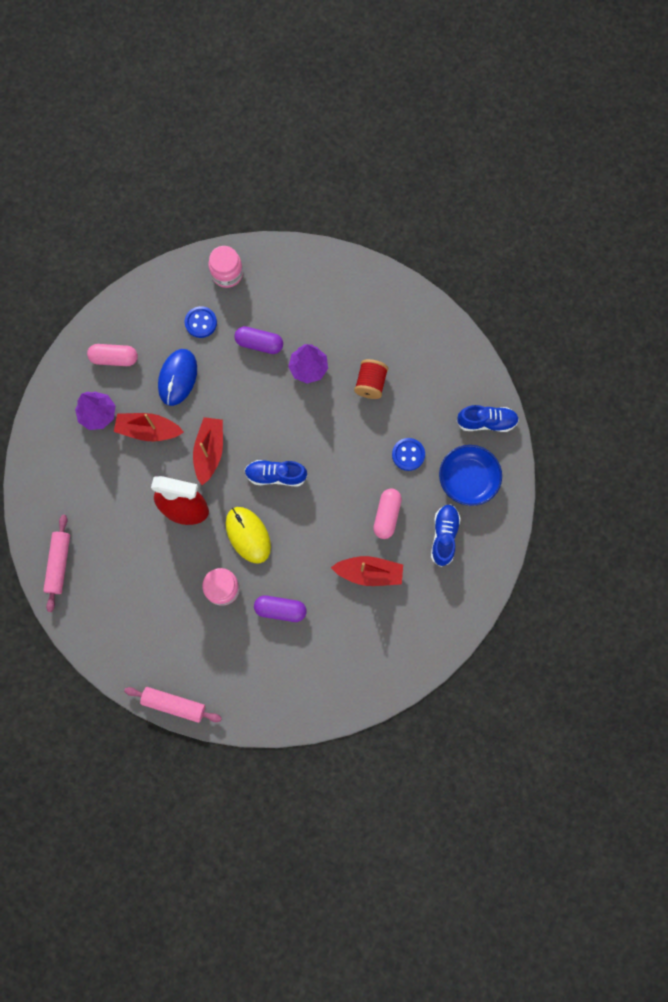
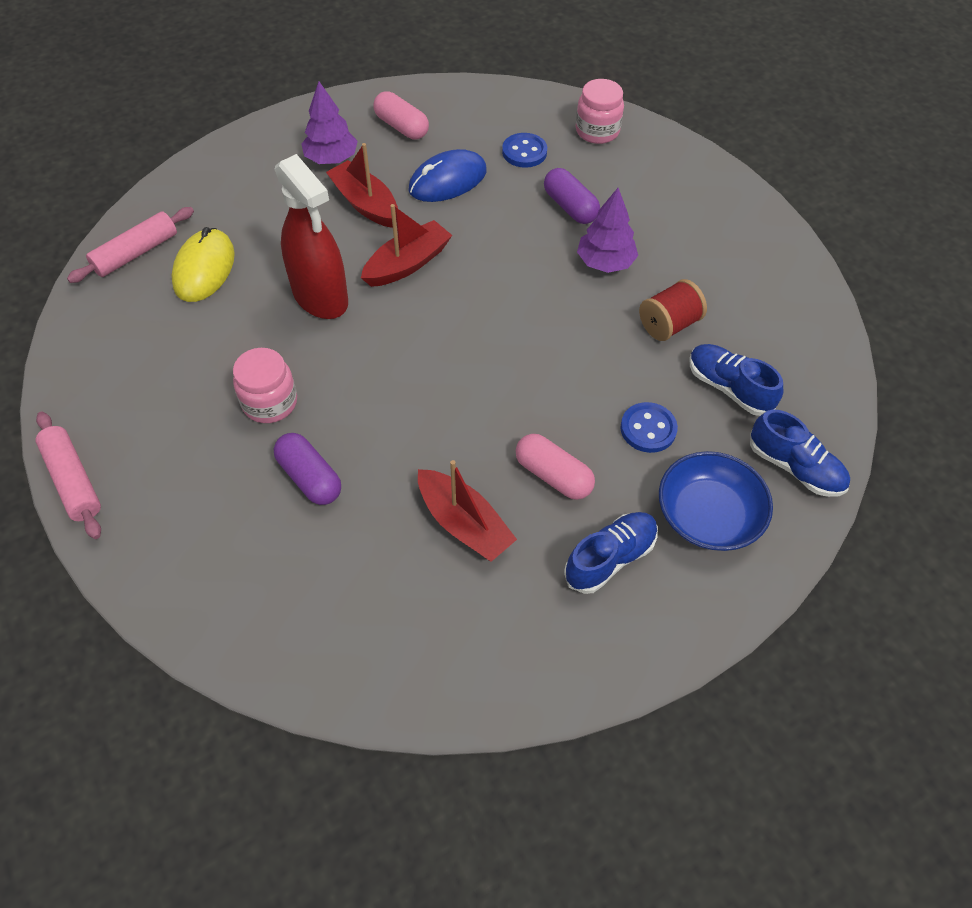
camera: 40 degrees right, 20 degrees down
(248, 535) = (360, 371): yellow mouse -> yellow mouse (204, 268)
(276, 475) = (457, 336): blue shoe -> blue shoe (729, 388)
(387, 515) = (553, 475): pink capsule -> pink capsule turned 75 degrees clockwise

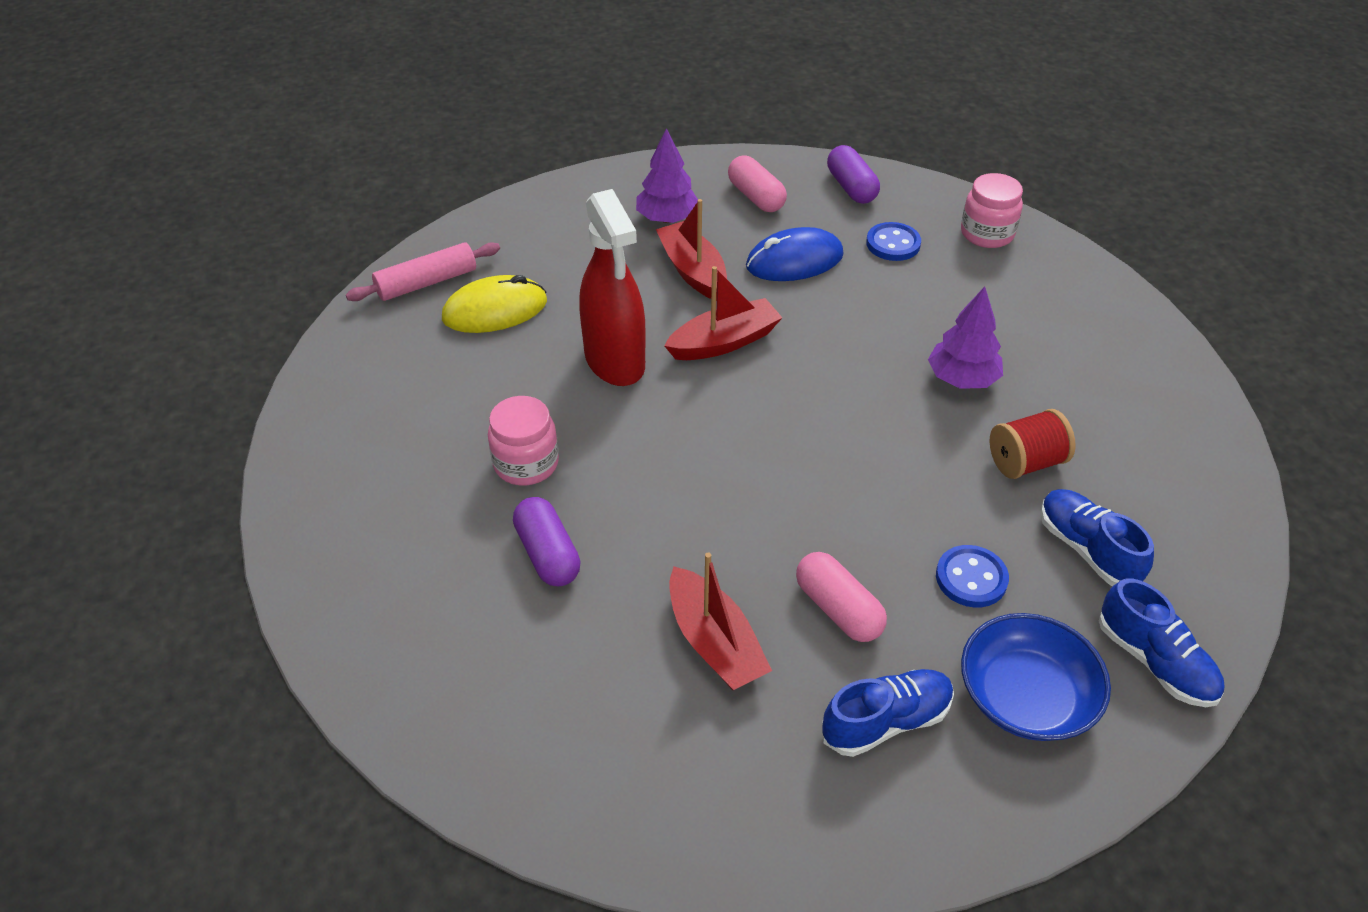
camera: 15 degrees right, 10 degrees down
(73, 480) = (288, 505): pink rolling pin -> none
(204, 268) = (495, 310): yellow mouse -> yellow mouse turned 45 degrees clockwise
(570, 207) = (933, 311): purple capsule -> purple capsule (851, 187)

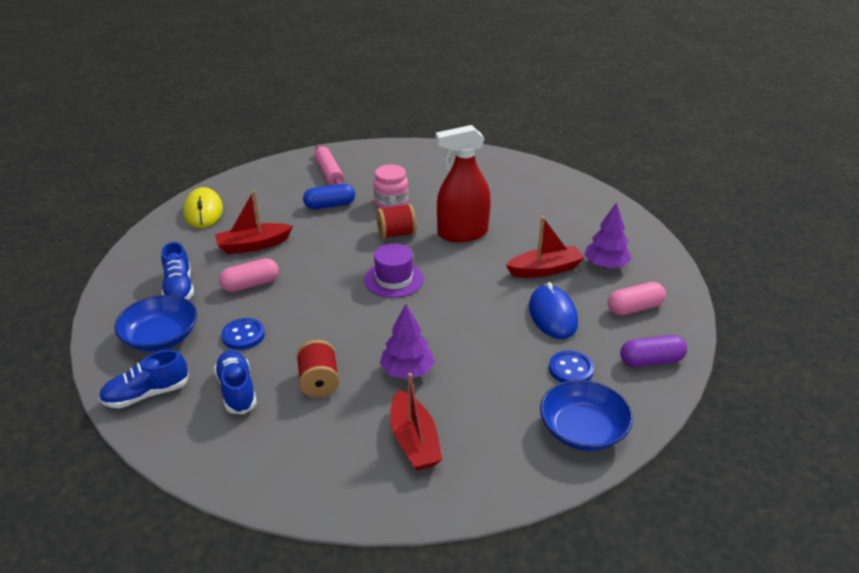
camera: 100 degrees right, 10 degrees down
(427, 282) = (543, 179): pink rolling pin -> pink rolling pin (329, 173)
(495, 310) = (515, 198): yellow mouse -> yellow mouse (203, 211)
(548, 554) = (330, 205): purple capsule -> blue capsule
(632, 440) = (396, 234): none -> red spool
(724, 342) = (470, 273): red boat -> red boat (414, 441)
(764, 423) = (394, 279): none -> purple hat
(987, 234) = (582, 430): pink jar -> blue bowl
(1087, 549) = (237, 390): blue shoe -> blue shoe turned 90 degrees counterclockwise

